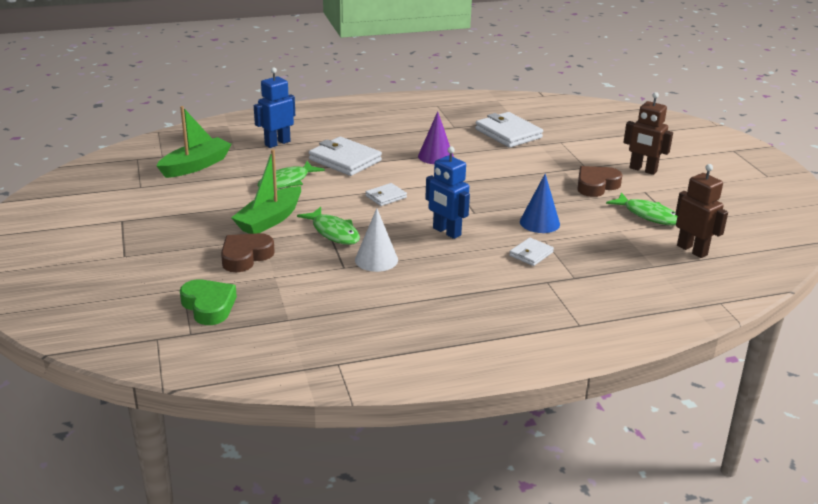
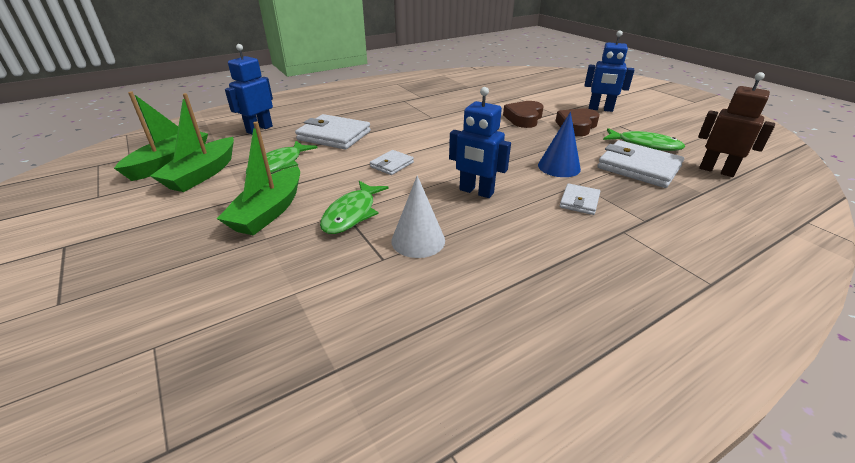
camera: 15 degrees left, 5 degrees up
(209, 306) = (198, 374): green heart -> none
(222, 180) = (203, 174): none -> green boat
(245, 256) = (246, 269): brown heart -> brown heart (524, 118)
(333, 232) = (352, 214): green fish -> green fish turned 75 degrees clockwise
(435, 156) = (419, 121): purple cone -> none
(508, 133) = (469, 96): white wallet -> white wallet (638, 167)
(643, 170) = (600, 109): brown robot -> blue robot

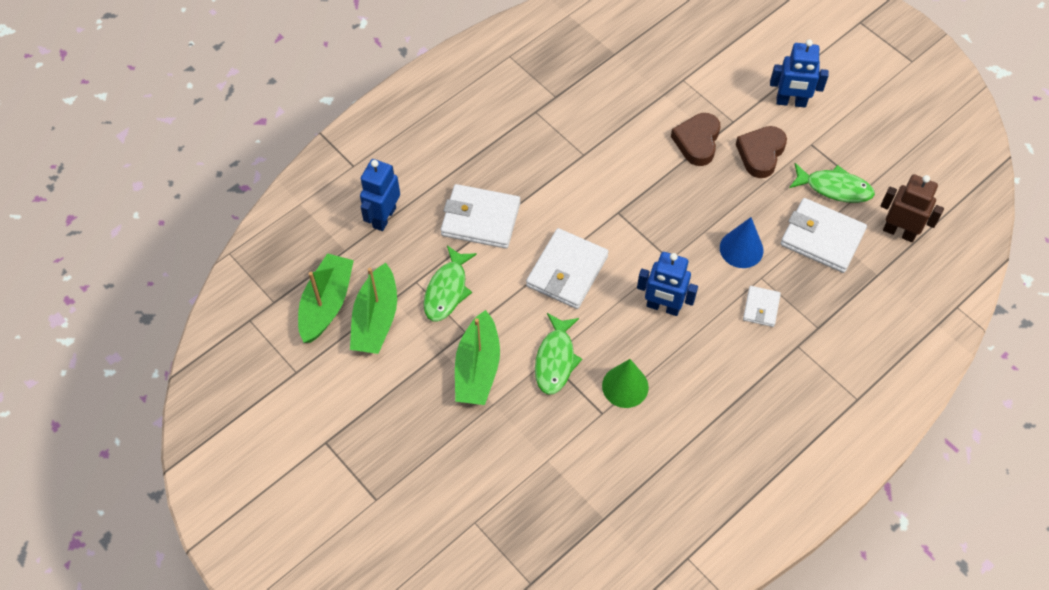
camera: 10 degrees left, 25 degrees up
(392, 165) = (567, 271): white wallet -> white wallet, size x1.88
(418, 240) = (625, 386): white cone -> green cone

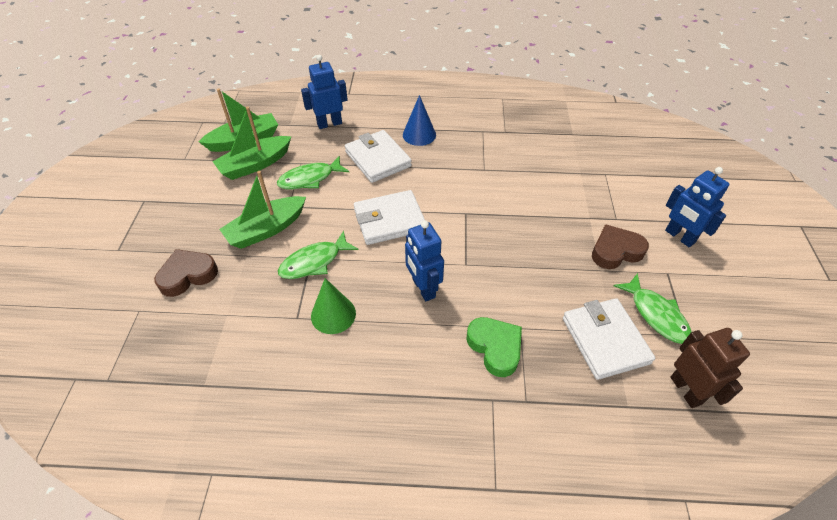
camera: 45 degrees right, 10 degrees down
(697, 142) = (573, 212): brown heart -> brown heart (187, 275)
(741, 249) = (527, 297): blue cone -> blue cone (419, 135)
(761, 308) = (495, 347): white wallet -> green heart

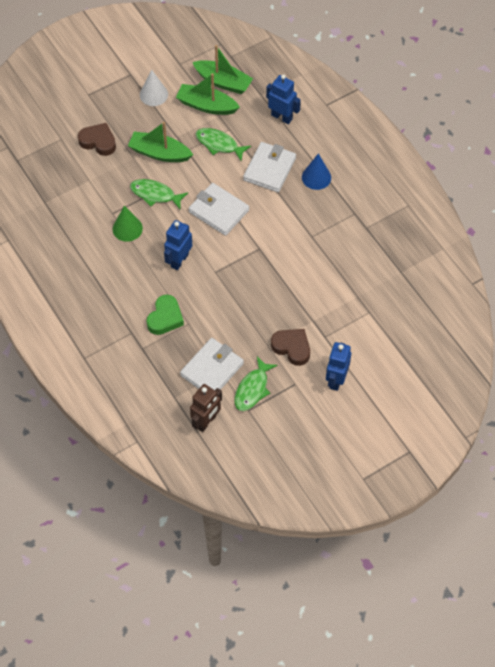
camera: 55 degrees right, 10 degrees up
(191, 196) = (153, 94): none -> white cone

